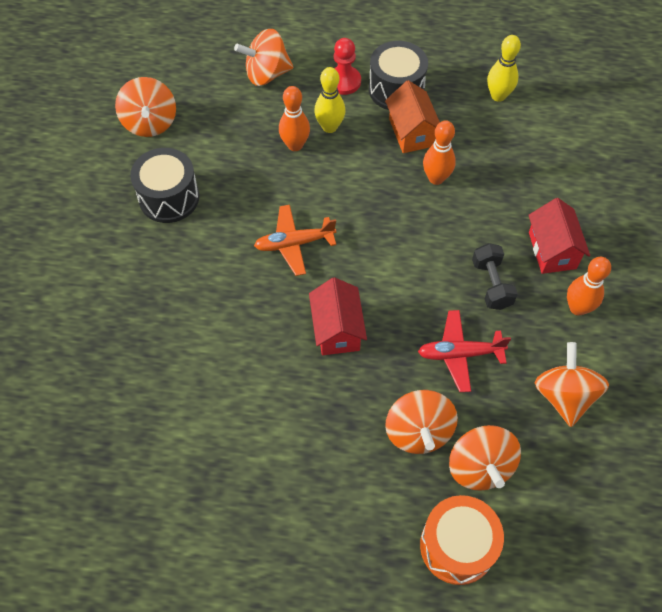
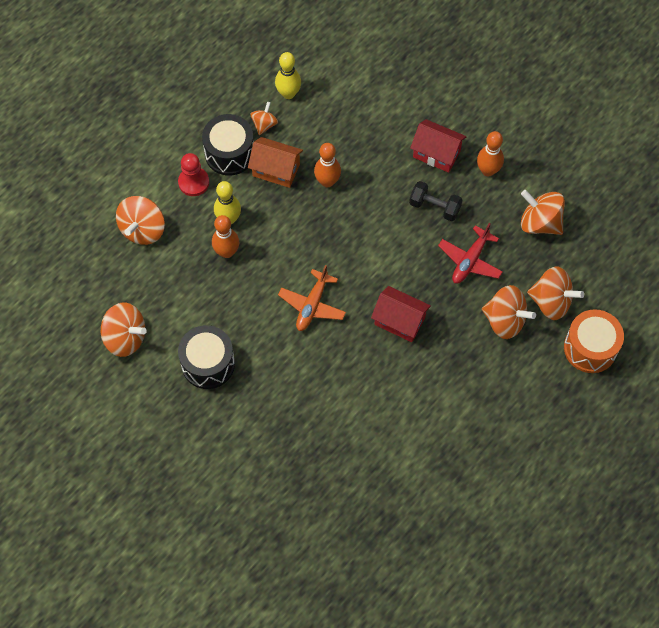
camera: 55 degrees left, 5 degrees up
(449, 97) = (264, 124): none -> orange spinning top

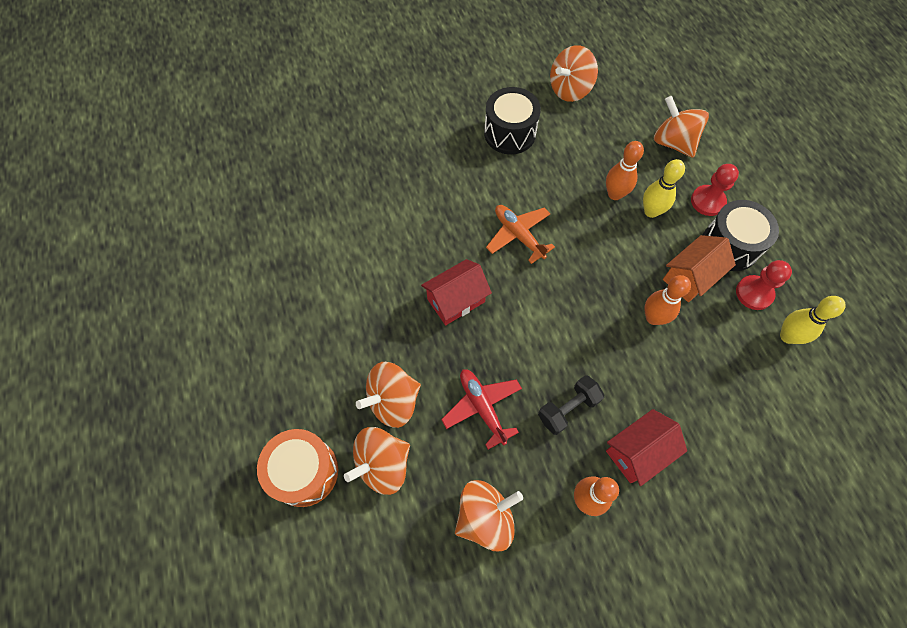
camera: 120 degrees right, 0 degrees up
(264, 124) = (754, 293): orange spinning top -> red pawn

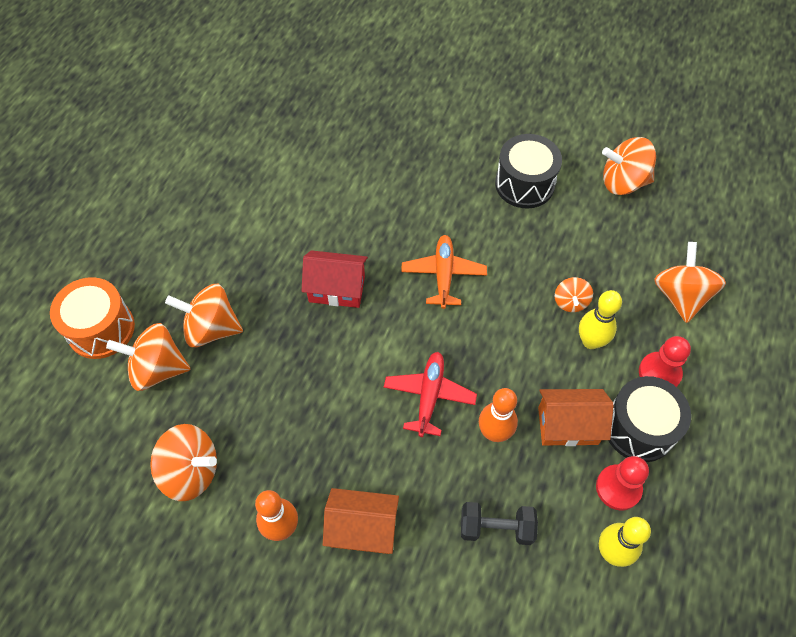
camera: 40 degrees right, 5 degrees down
(482, 407) = (273, 388): red plane -> red plane (429, 396)
(568, 408) = (340, 445): black dumbbell -> black dumbbell (496, 528)
(615, 194) = (570, 302): orange bowling pin -> orange spinning top
(637, 452) = (362, 528): red house -> orange house

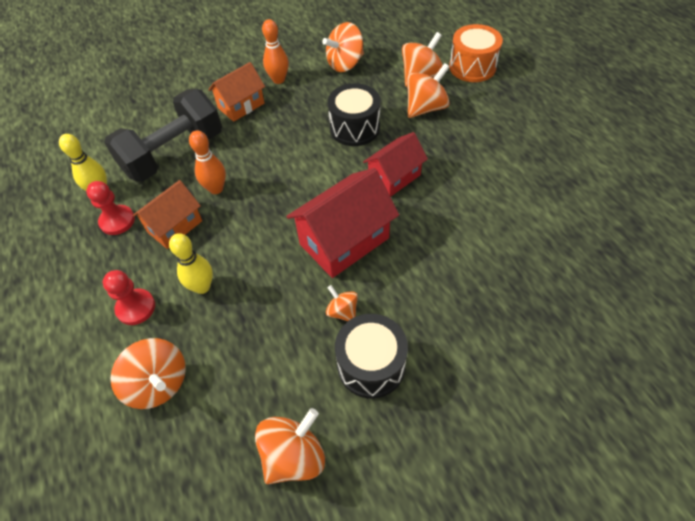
camera: 135 degrees right, 5 degrees down
(429, 396) = (272, 175): red plane -> none
(443, 275) = (344, 241): orange plane -> red house
(496, 528) = (174, 154): black dumbbell -> black dumbbell, size x2.05
(570, 302) = (240, 301): orange spinning top -> orange spinning top (342, 311)
(639, 428) = (126, 262): black drum -> black drum (354, 128)

